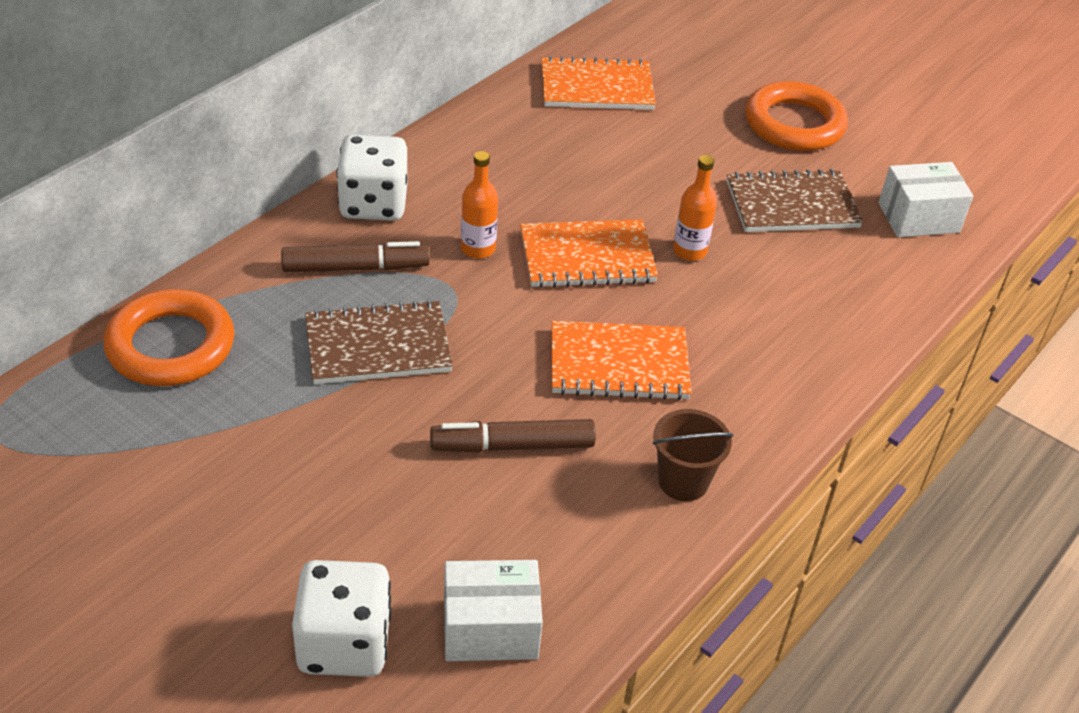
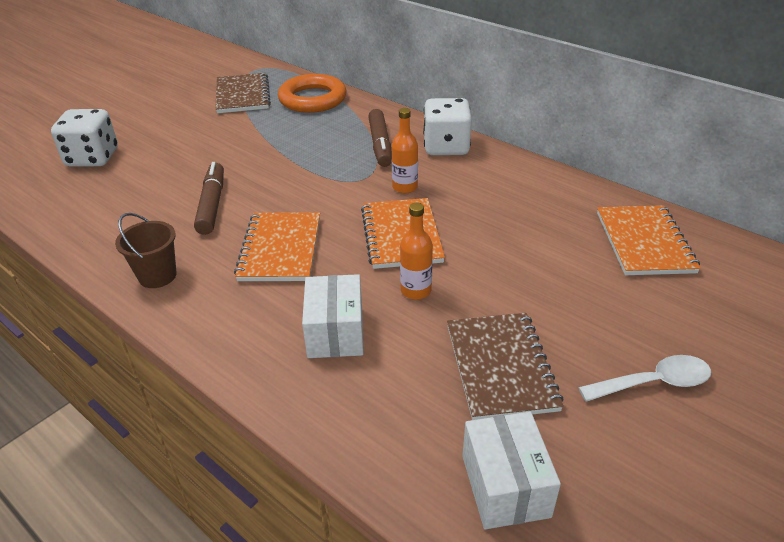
camera: 95 degrees right, 5 degrees down
(378, 346) = (307, 155): brown notebook -> brown notebook (242, 95)
(490, 629) = (77, 199): white box -> white box (335, 332)
(794, 124) = (653, 383): orange ring -> white spoon

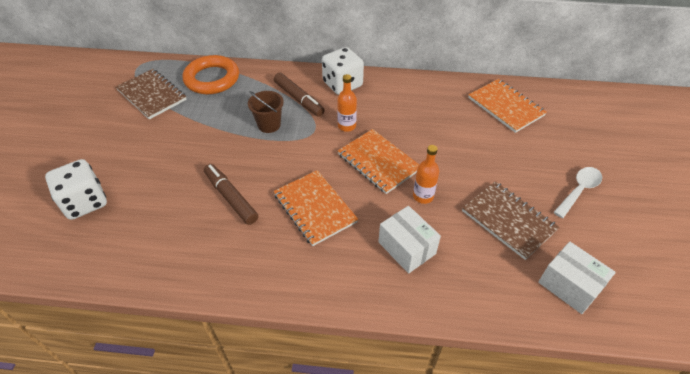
camera: 35 degrees left, 10 degrees up
(157, 276) = (253, 271): brown bucket -> brown bucket (269, 125)

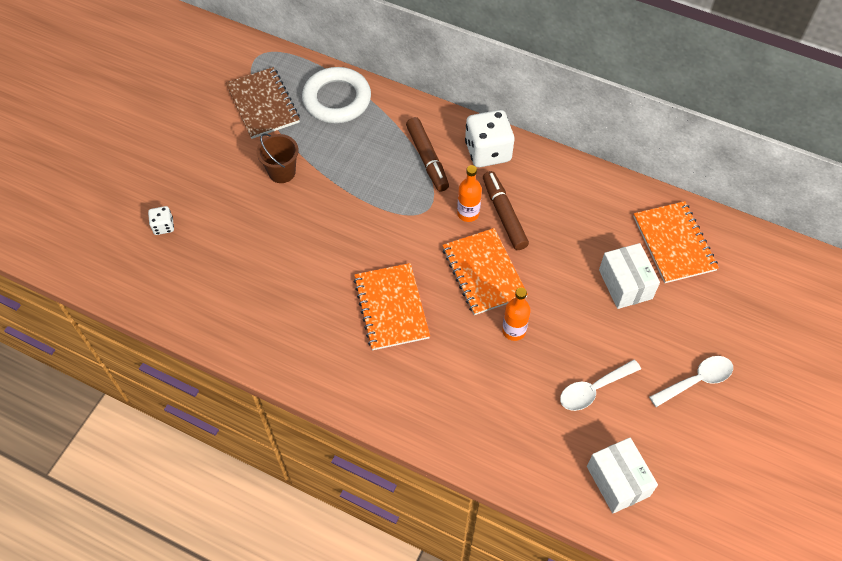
camera: 20 degrees right, 10 degrees up
(85, 202) = (163, 226): white dice -> white dice, size x0.49
(212, 79) = (337, 99): orange ring -> white ring
(231, 197) = (309, 267): brown marker -> brown marker (504, 214)
(269, 125) = (380, 185): brown bucket -> brown bucket (282, 172)
(406, 248) = (468, 384): white box -> white box (625, 284)
(508, 220) = (593, 389): brown notebook -> white spoon

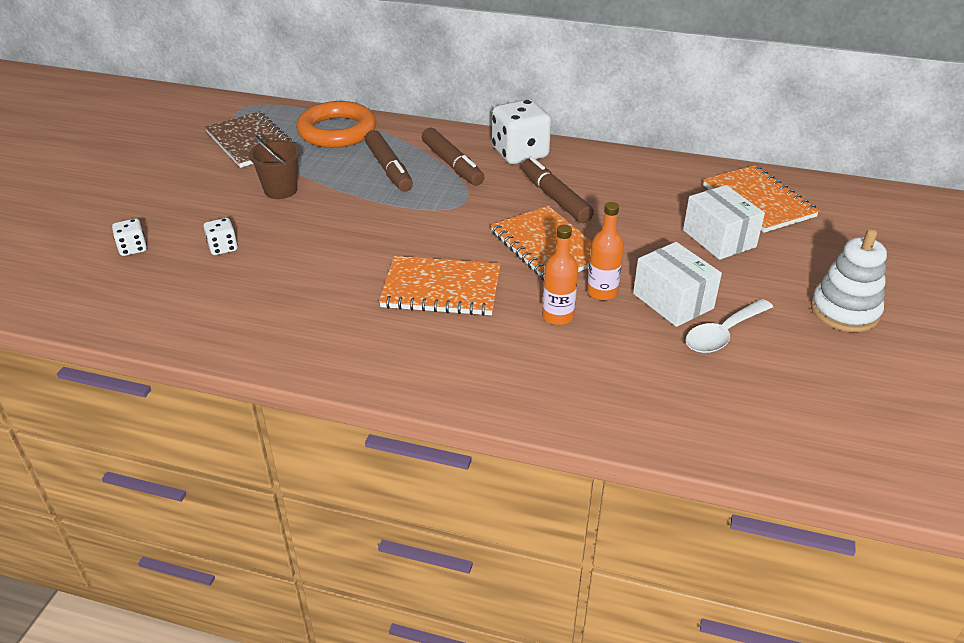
camera: 10 degrees left, 20 degrees down
(231, 236) = (223, 248): none -> white dice
(337, 99) = (337, 131): white ring -> orange ring
(373, 157) = (388, 169): none -> brown marker
(391, 307) = (441, 289): orange notebook -> orange notebook turned 60 degrees counterclockwise
(468, 213) = (512, 201): orange bottle -> orange bottle (558, 316)
(617, 481) = (796, 421): white box -> white box (673, 301)
(696, 380) = (844, 311): white spoon -> white stacking toy

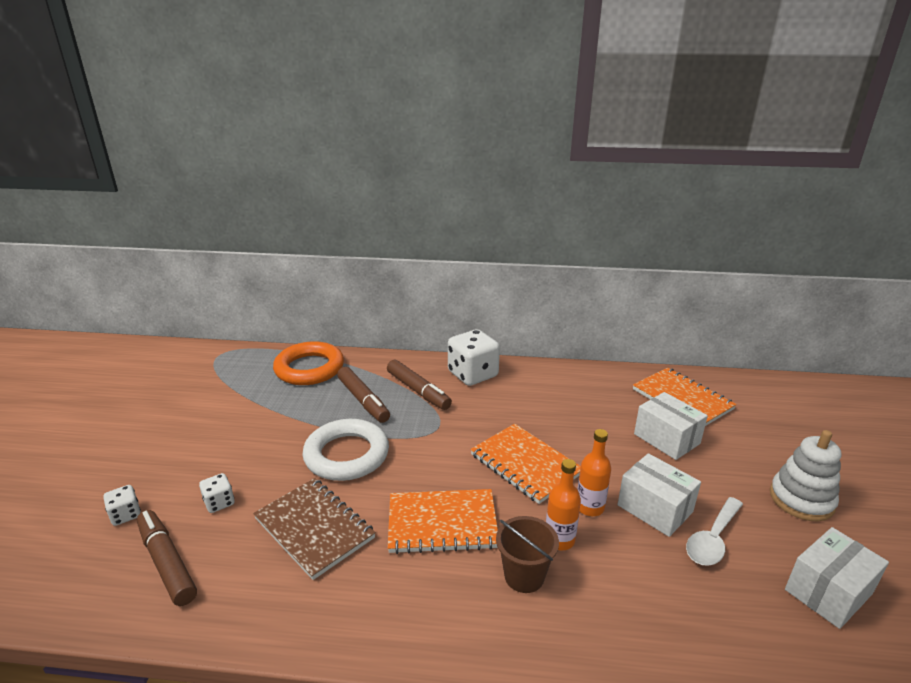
camera: 10 degrees left, 10 degrees down
(251, 142) = (232, 386): brown notebook -> brown notebook (314, 528)
(281, 190) = (267, 432): brown bucket -> brown bucket (524, 576)
(358, 219) = (346, 455): none -> white ring
(555, 198) = (516, 414): brown marker -> brown marker (167, 562)
(824, 391) = (828, 592): none -> white box

